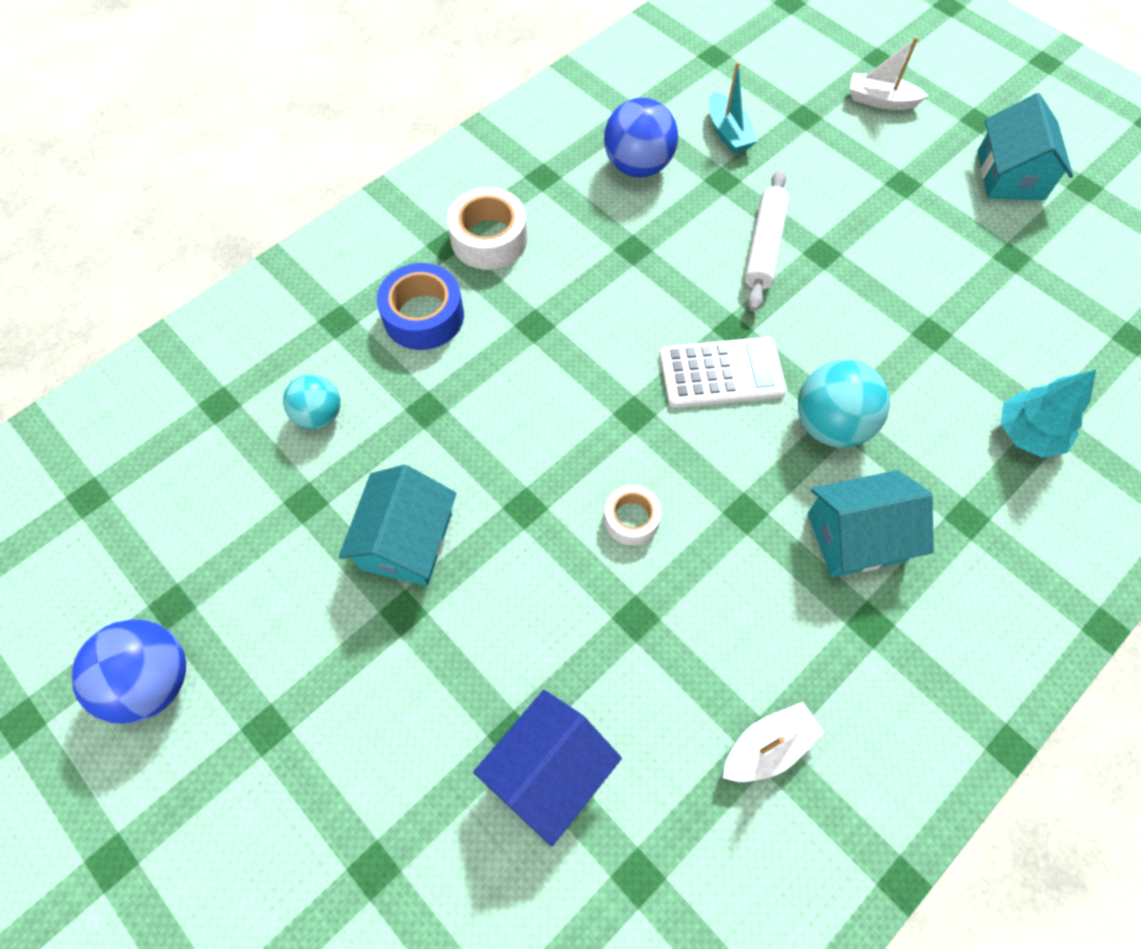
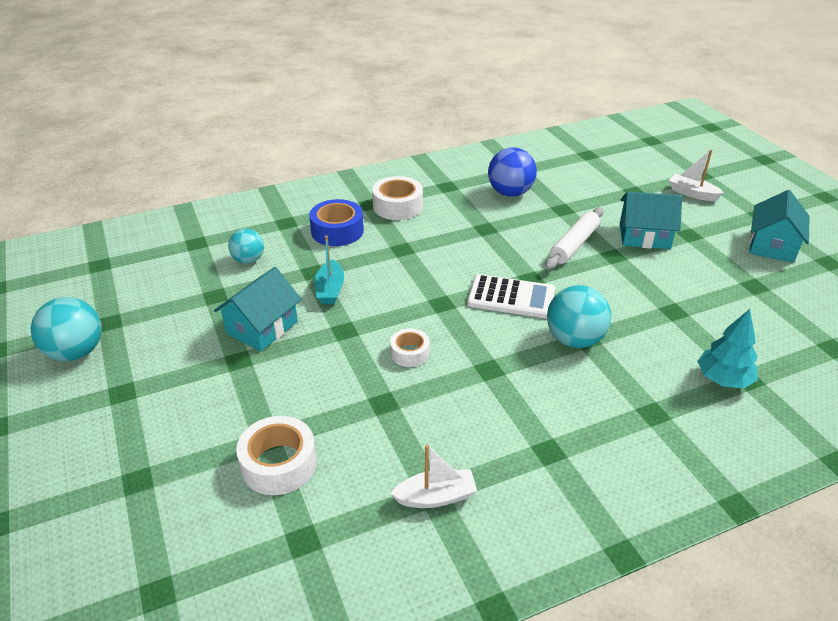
camera: 20 degrees right, 25 degrees down
(153, 681) = (76, 352): blue ball -> turquoise ball
(549, 770) = (279, 464): blue house -> white tape
(728, 133) = (578, 189): turquoise boat -> turquoise boat (330, 290)
(856, 536) = (563, 401): turquoise house -> turquoise house (644, 236)

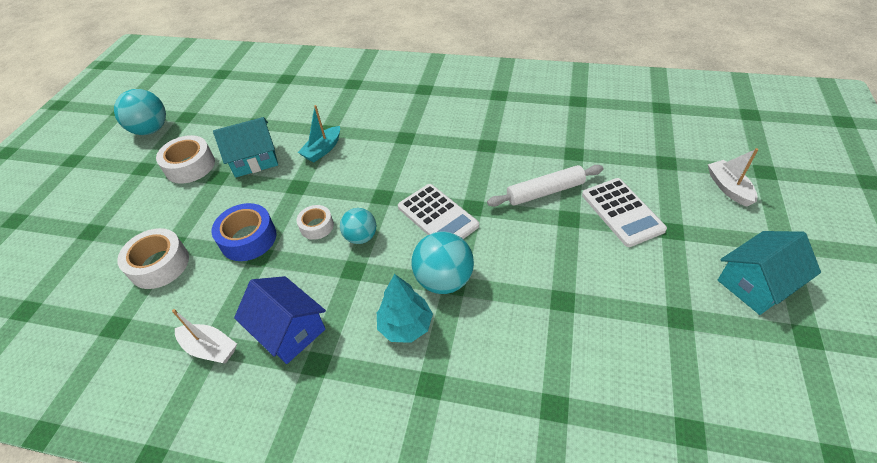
camera: 40 degrees right, 10 degrees up
(248, 260) = (300, 104): turquoise ball -> turquoise ball (361, 237)
(337, 231) = (378, 104): blue tape -> blue tape (248, 239)
(397, 206) = (442, 99): white tape -> white tape (190, 166)
(492, 442) = (289, 330): none -> blue house
(510, 193) = (544, 120): blue ball -> none
(644, 236) = (622, 212): turquoise house -> white calculator
(723, 379) = (529, 393): turquoise tree -> turquoise tree (405, 326)

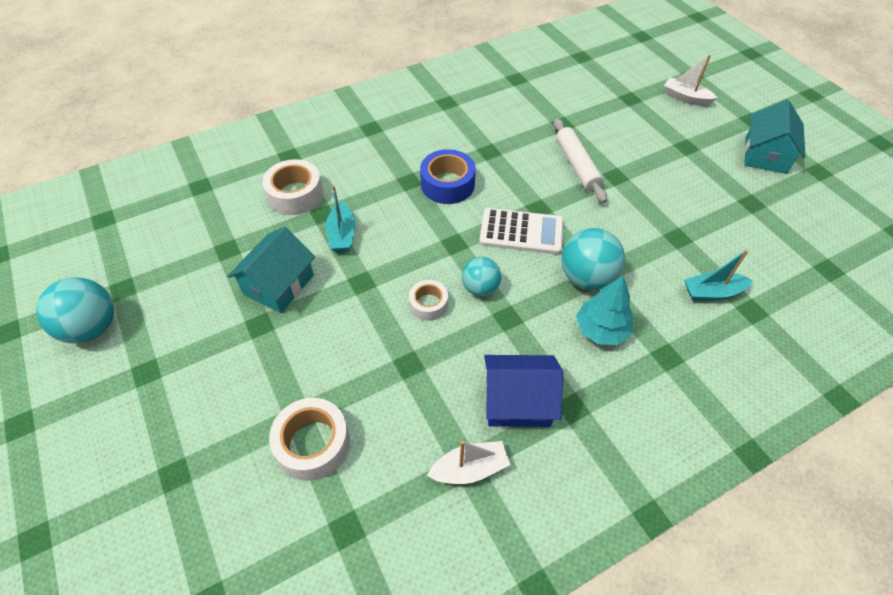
camera: 45 degrees left, 5 degrees up
(190, 166) = (207, 334): white tape -> white tape (295, 195)
(248, 239) = (376, 357): blue tape -> blue tape (447, 184)
(535, 365) = (712, 292): none -> turquoise boat
(545, 192) = (577, 165): white rolling pin -> white rolling pin turned 45 degrees counterclockwise
(622, 212) = (643, 151): white calculator -> none

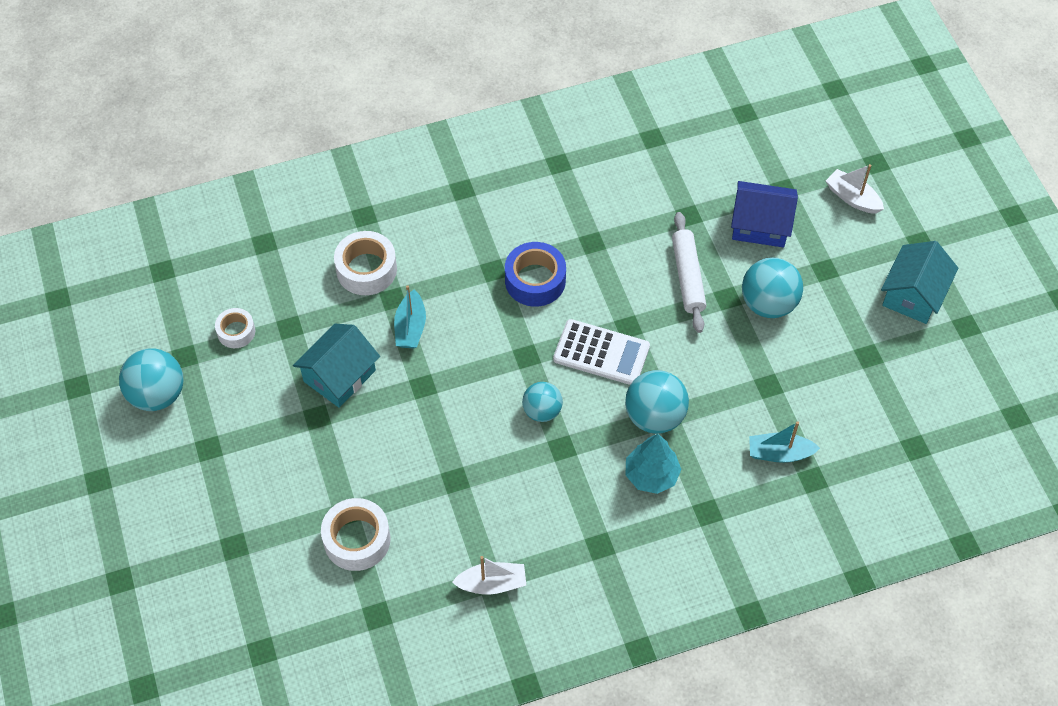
camera: 10 degrees right, 5 degrees up
(428, 304) = (486, 421): white tape -> white tape (236, 332)
(517, 401) = (550, 531): blue house -> blue house (760, 225)
(651, 176) = (768, 303): none -> turquoise ball

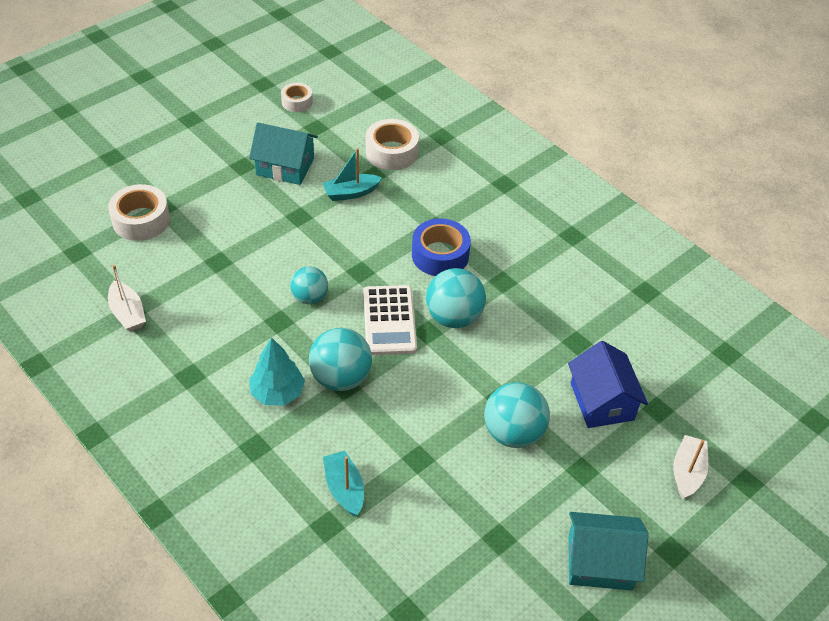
camera: 65 degrees right, 10 degrees down
(157, 394) = (224, 81): turquoise ball -> turquoise ball (454, 317)
(687, 277) = (507, 360): white rolling pin -> none

